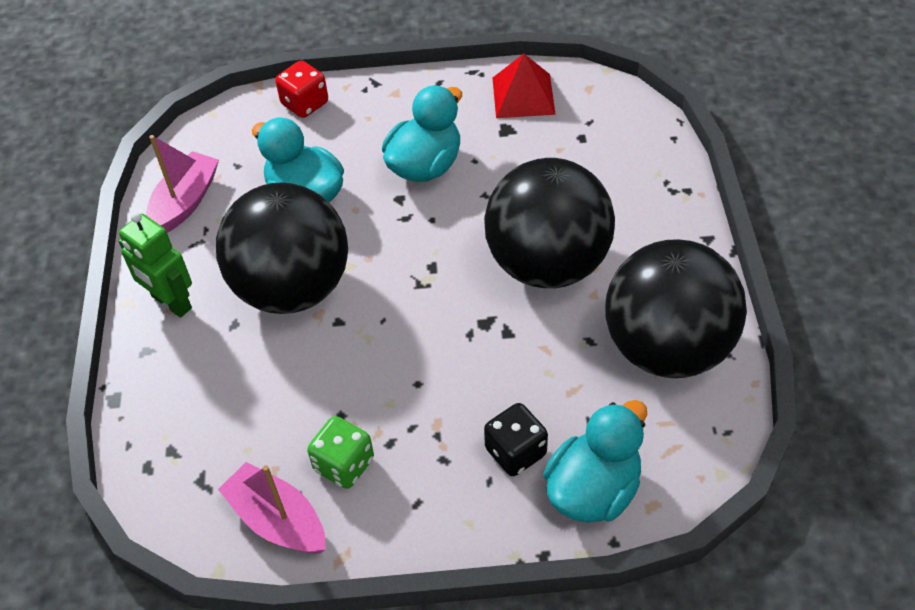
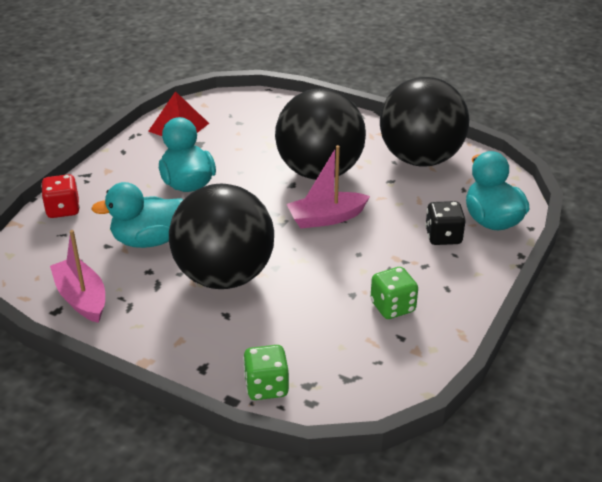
camera: 60 degrees left, 15 degrees down
(148, 417) = (266, 387): none -> green dice
(171, 302) = (171, 339): green robot -> none
(278, 520) = (410, 352): pink boat -> pink boat (326, 218)

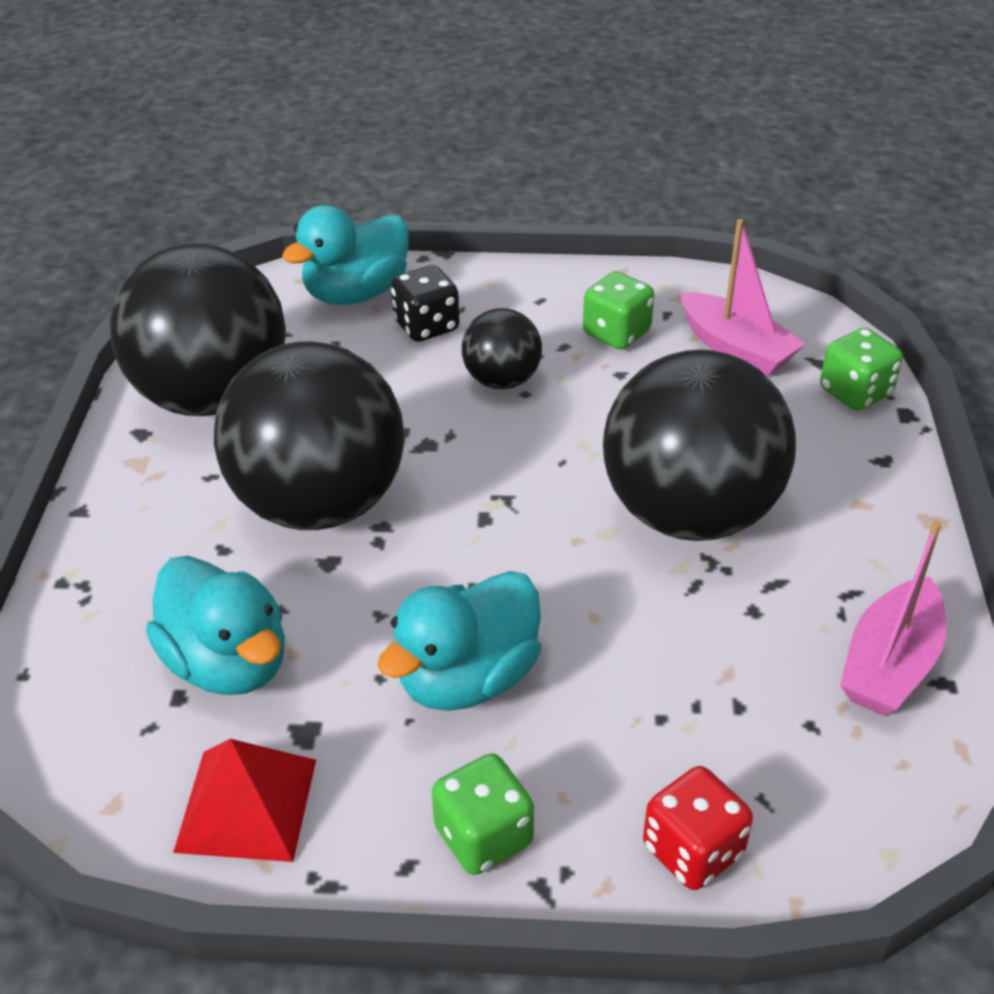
camera: 115 degrees left, 5 degrees up
(117, 168) = (483, 836): none -> green dice
(148, 240) = (679, 651): turquoise duck -> turquoise duck (228, 663)
(326, 218) = (457, 452): pink boat -> pink boat (736, 348)
(375, 249) = (502, 380): none -> black ball

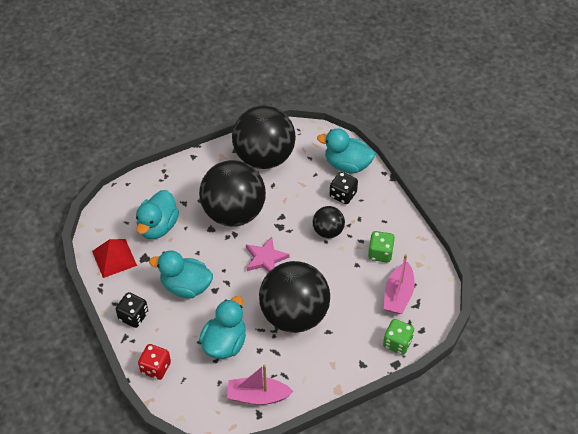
camera: 60 degrees right, 10 degrees up
(483, 836) = (133, 316): green dice -> black dice
(496, 500) = (265, 258): none -> pink star
(696, 667) = (225, 343): none -> turquoise duck

